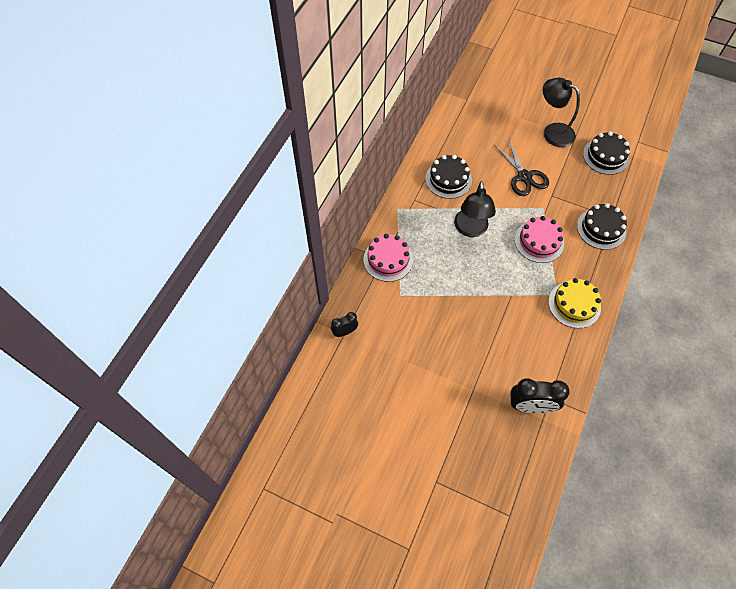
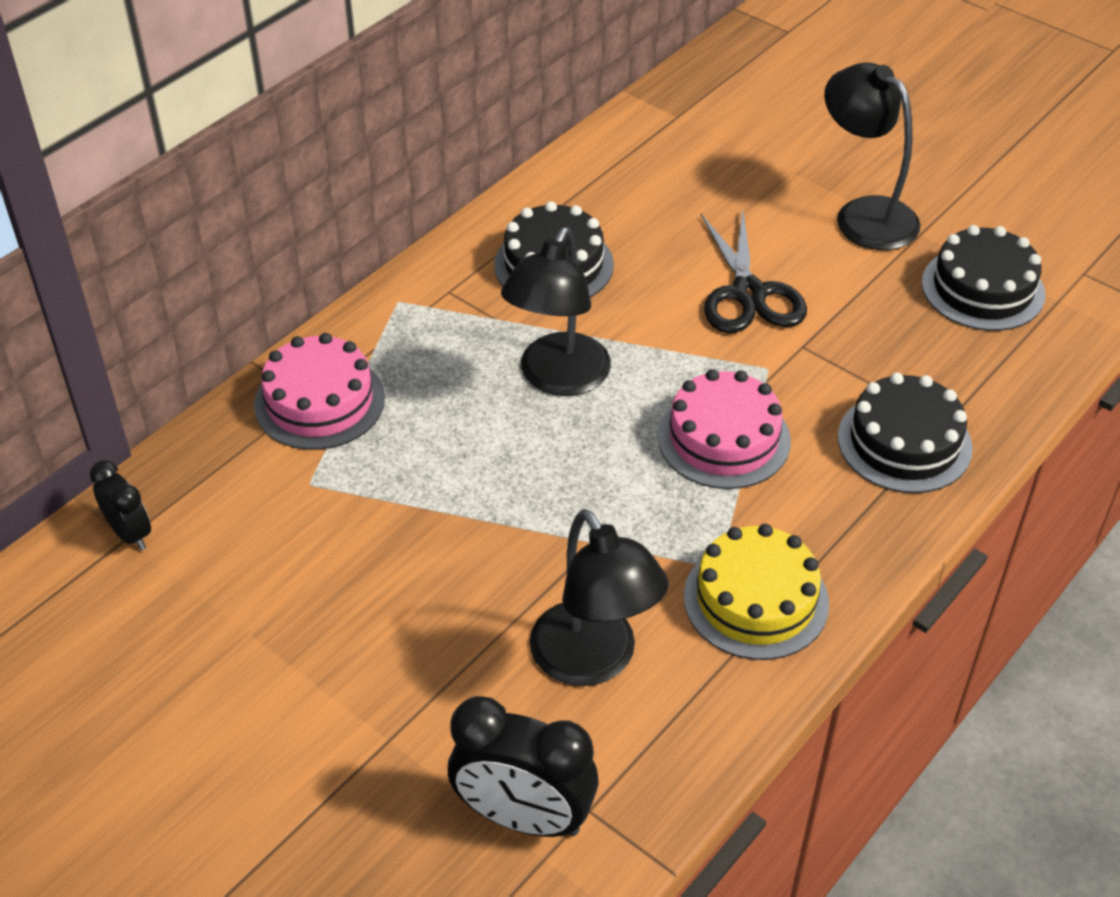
camera: 15 degrees right, 15 degrees down
(345, 332) = (130, 533): black clock -> black clock turned 60 degrees clockwise
(529, 342) = (594, 661): none -> black lamp

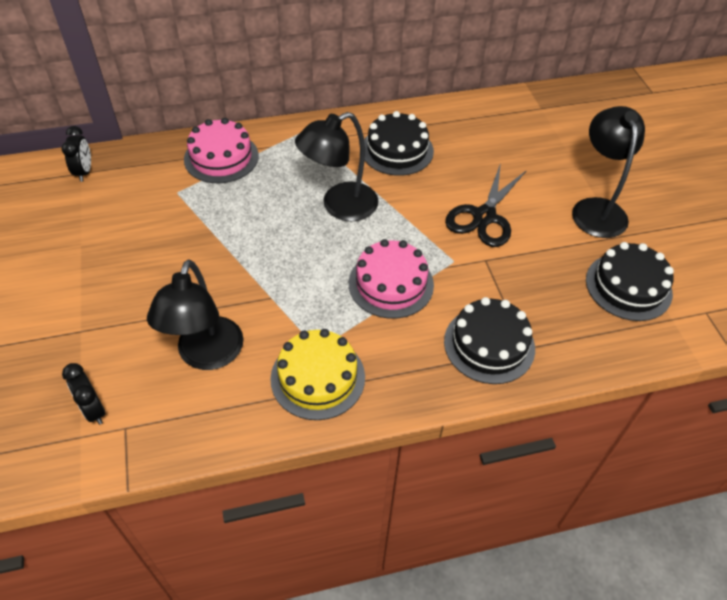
camera: 35 degrees right, 5 degrees up
(524, 817) = (94, 410): black clock -> black clock, size x0.57

